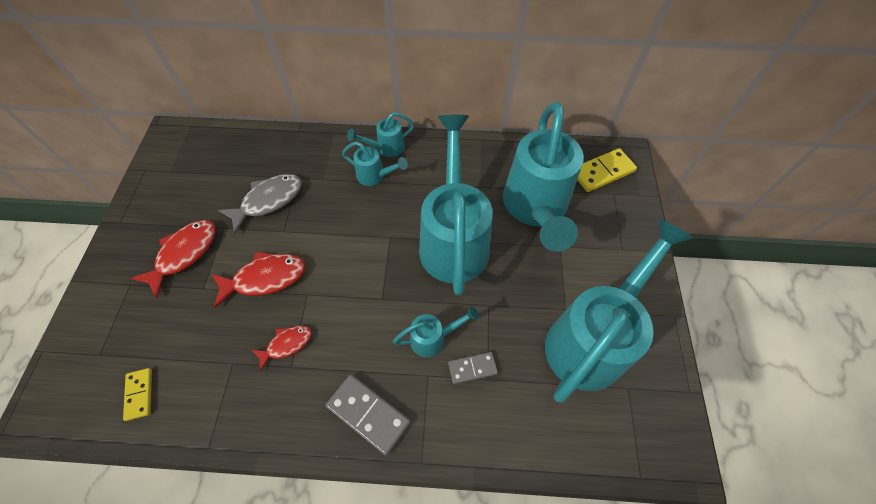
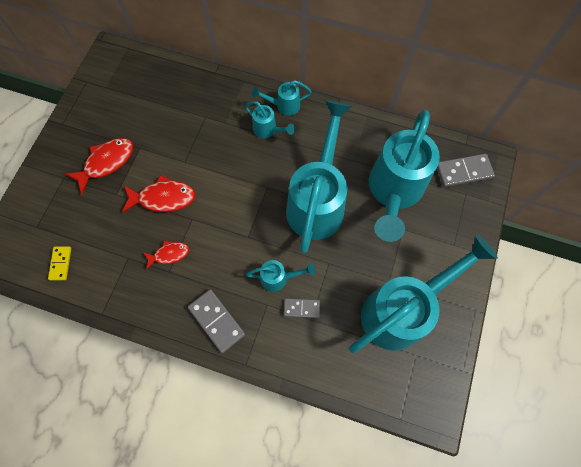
camera: 15 degrees right, 10 degrees up
(268, 201) = (178, 132): grey fish -> none
(602, 172) = (463, 172): yellow domino -> grey domino

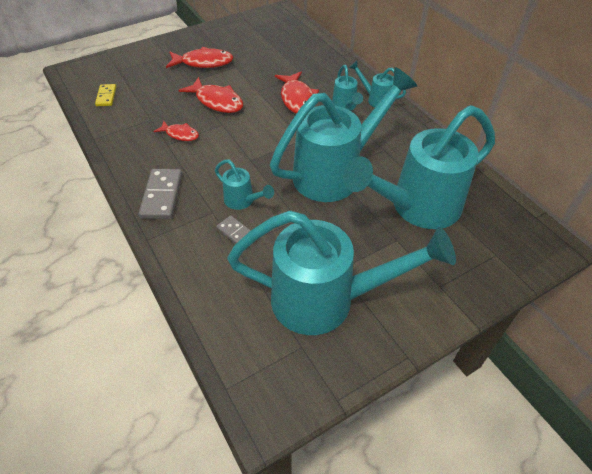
camera: 40 degrees right, 20 degrees down
(60, 263) = (106, 96): yellow domino -> yellow domino turned 45 degrees counterclockwise
(225, 148) = (297, 99): none -> red fish
(463, 172) = (511, 236): grey domino -> none

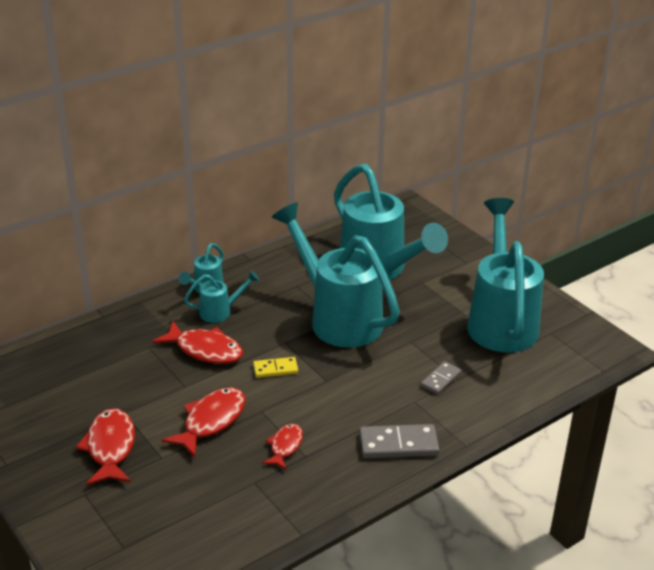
camera: 95 degrees left, 15 degrees down
(106, 96) = (199, 544): yellow domino -> yellow domino (275, 369)
(243, 201) = (394, 380): turquoise watering can -> none
(297, 99) = (205, 350): red fish -> red fish turned 45 degrees clockwise

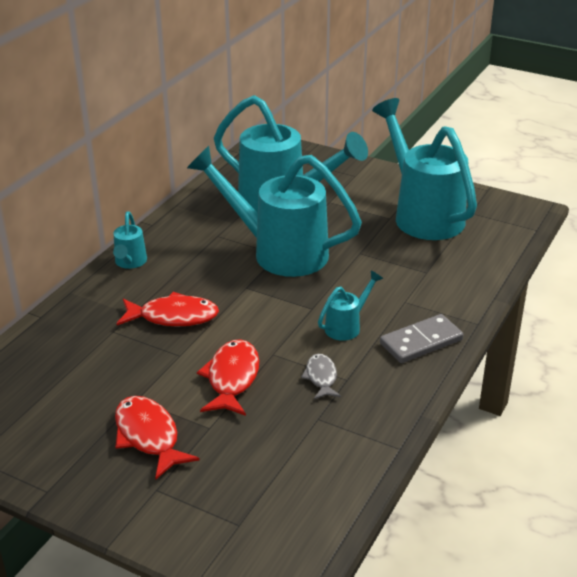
camera: 25 degrees left, 0 degrees up
(221, 312) = (162, 278): turquoise watering can -> turquoise watering can (347, 326)
(275, 369) = (256, 313): yellow domino -> none
(285, 446) = (321, 377): red fish -> grey fish
(441, 380) = (412, 277): grey domino -> none

